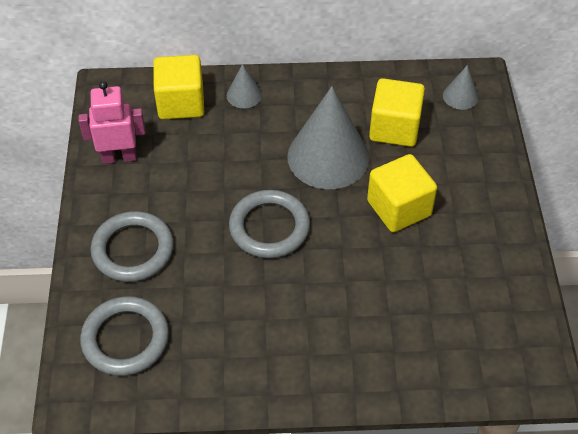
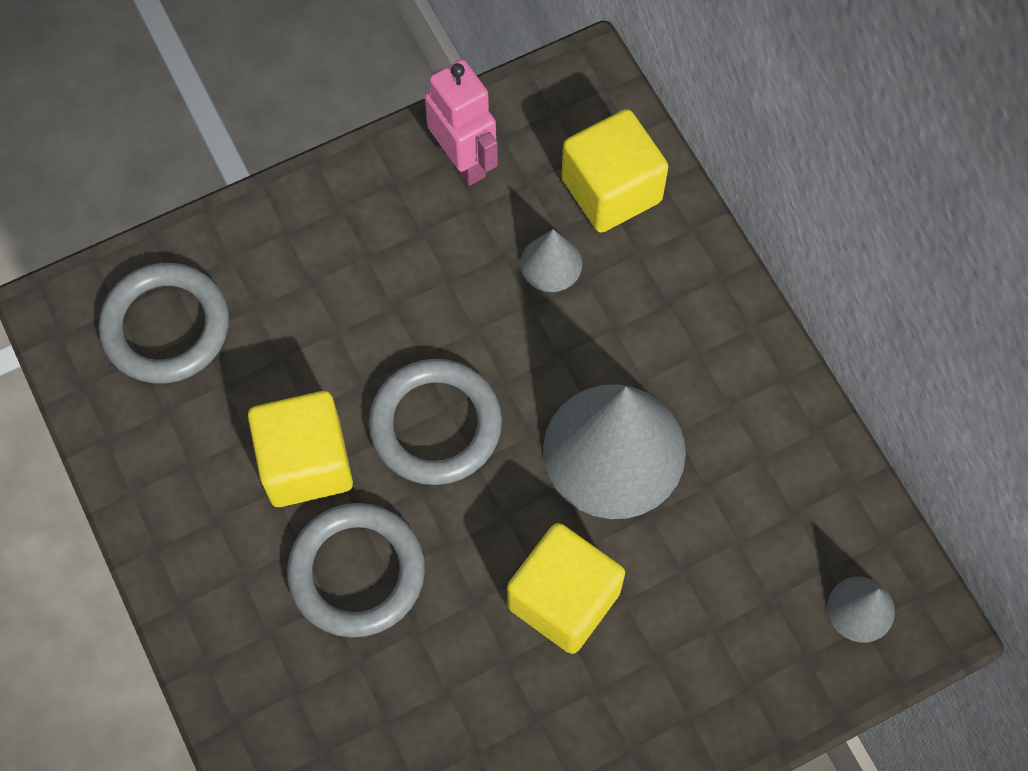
camera: 65 degrees right, 15 degrees up
(133, 250) = (311, 263): grey ring -> grey ring (357, 572)
(244, 95) = (676, 271): grey cone -> grey cone (551, 263)
(394, 128) = (728, 528): yellow cube -> yellow cube (306, 463)

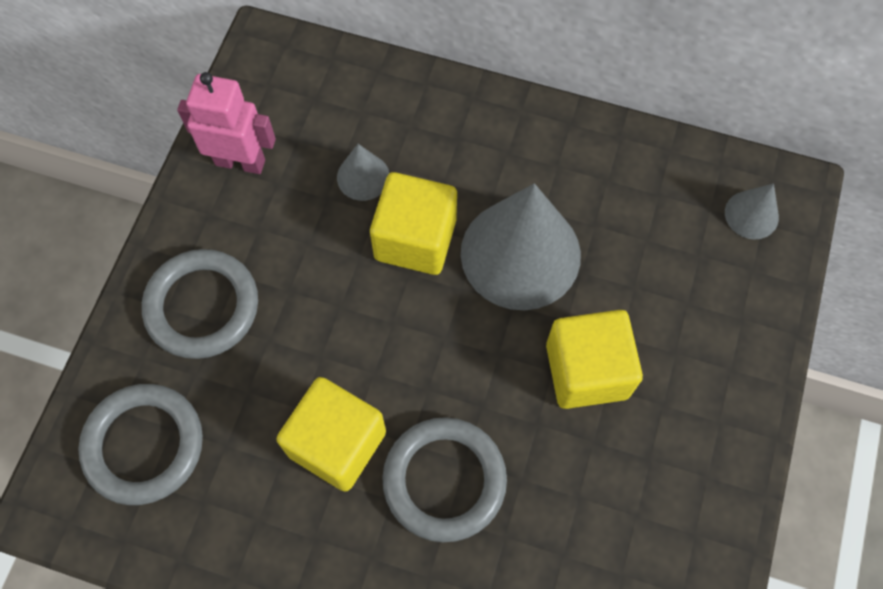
camera: 45 degrees left, 0 degrees up
(435, 425) = (396, 340): grey ring -> grey ring (202, 306)
(611, 190) = (353, 102): yellow cube -> yellow cube (415, 239)

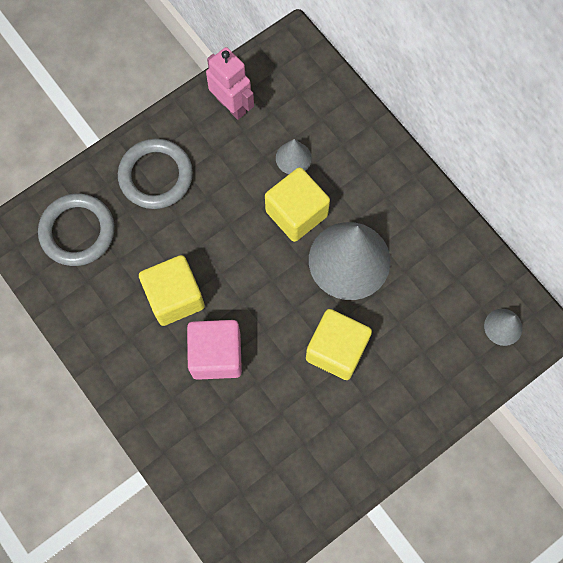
camera: 35 degrees right, 5 degrees up
(444, 480) = (216, 355): grey ring -> pink cube

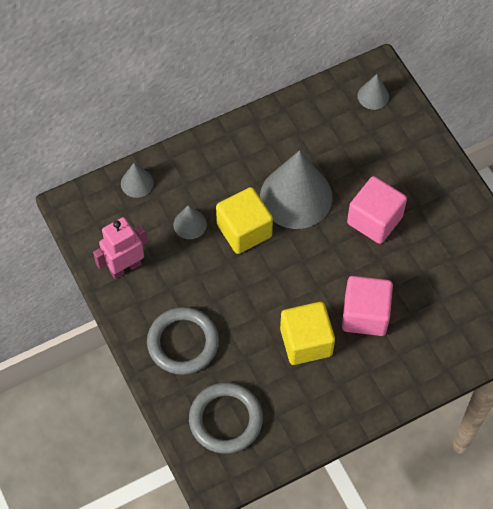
camera: 80 degrees left, 10 degrees down
(332, 97) = (137, 183): none -> grey cone
(336, 350) = (374, 220): yellow cube -> pink cube

